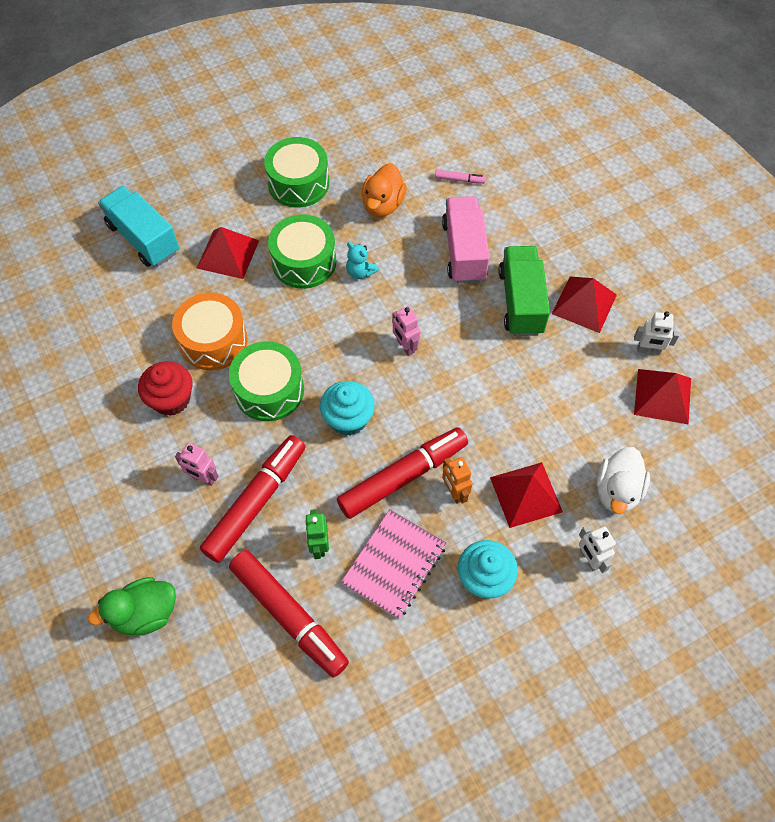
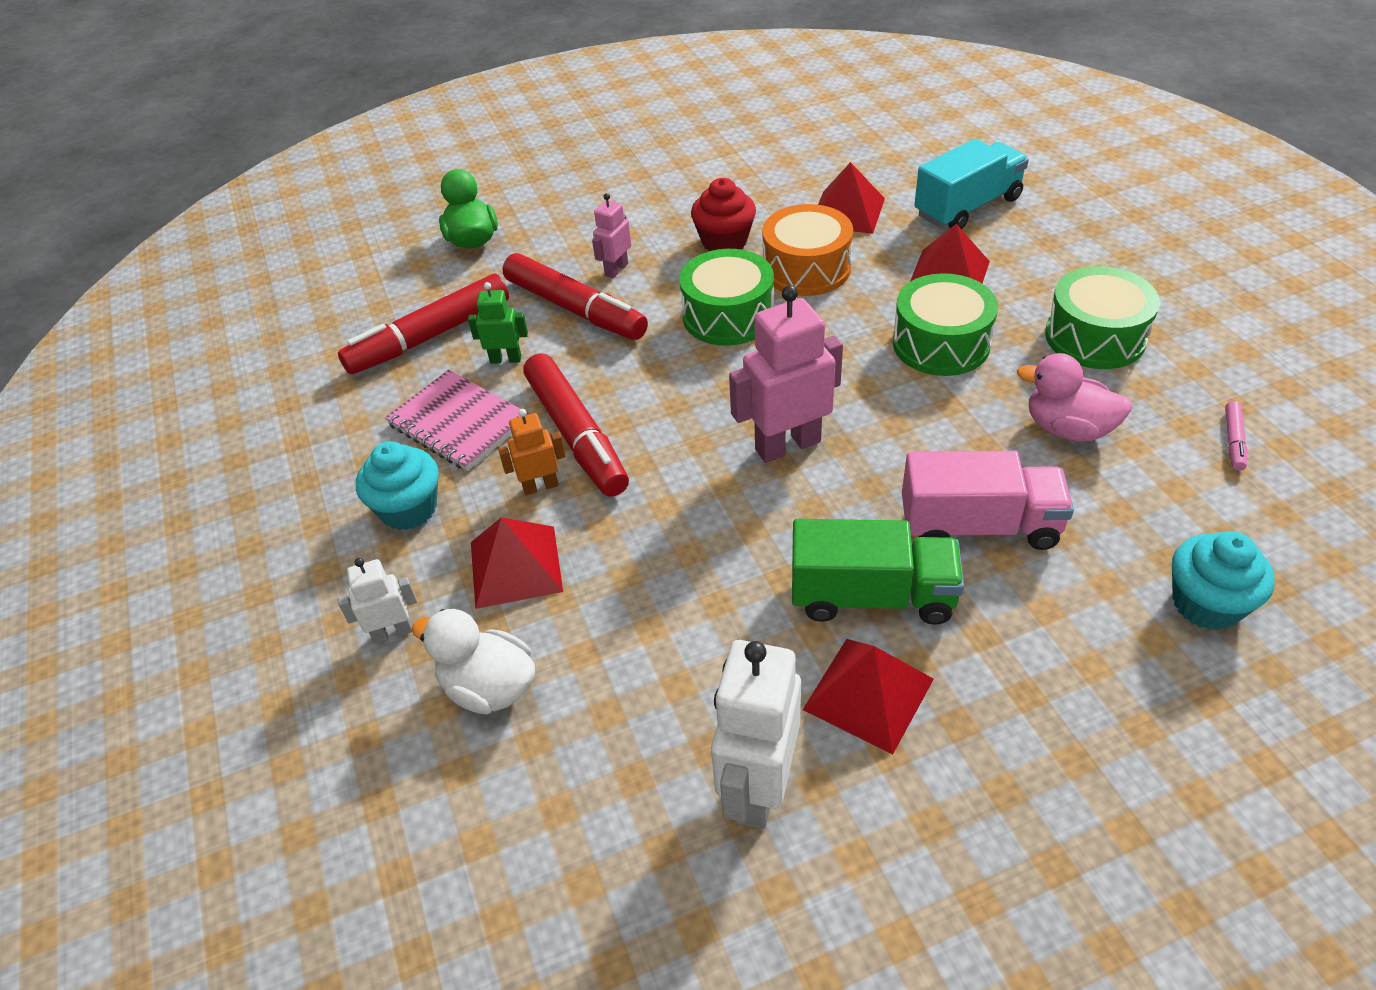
camera: 100 degrees right, 15 degrees down
(348, 419) = (674, 385): turquoise cupcake -> turquoise cupcake (1206, 603)
(360, 272) = (925, 400): turquoise teddy bear -> none
(383, 205) = (1068, 429): orange duck -> pink duck
(405, 346) = (787, 445): pink robot -> pink robot, size x1.87
(459, 180) = (1149, 531): pink marker -> pink marker (1233, 441)
(648, 350) = (757, 788): white robot -> white robot, size x1.87
(662, 396) = (654, 794): red pyramid -> red pyramid (847, 212)

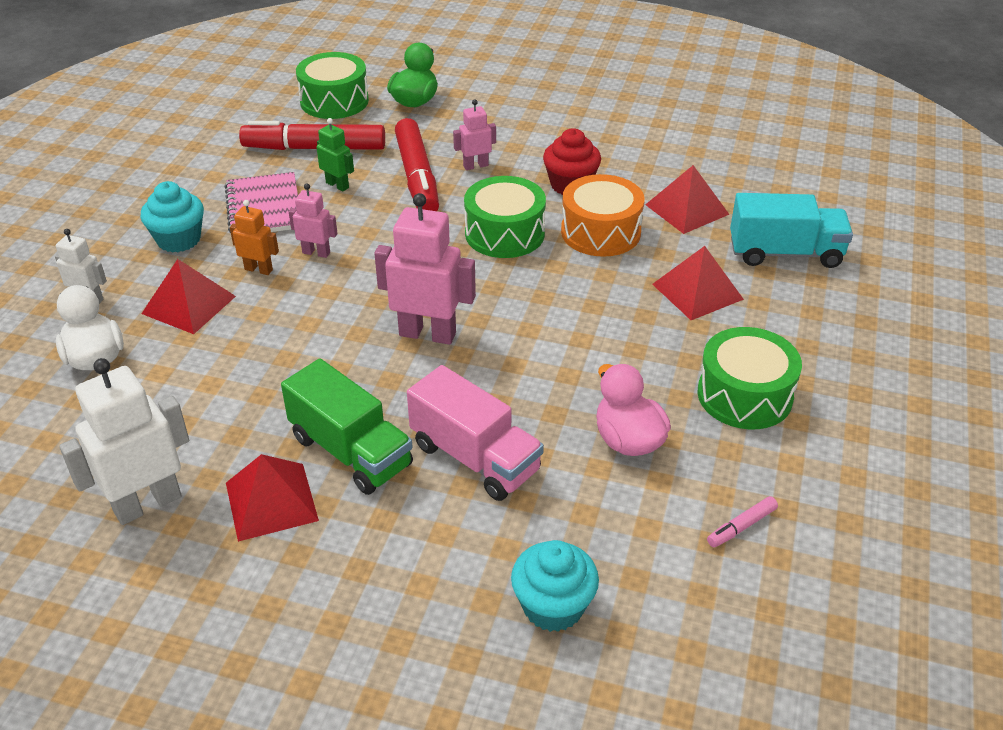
camera: 35 degrees right, 5 degrees down
(576, 435) = (316, 253): red marker -> pink robot
(941, 344) = (622, 333): green drum -> green drum (334, 101)

